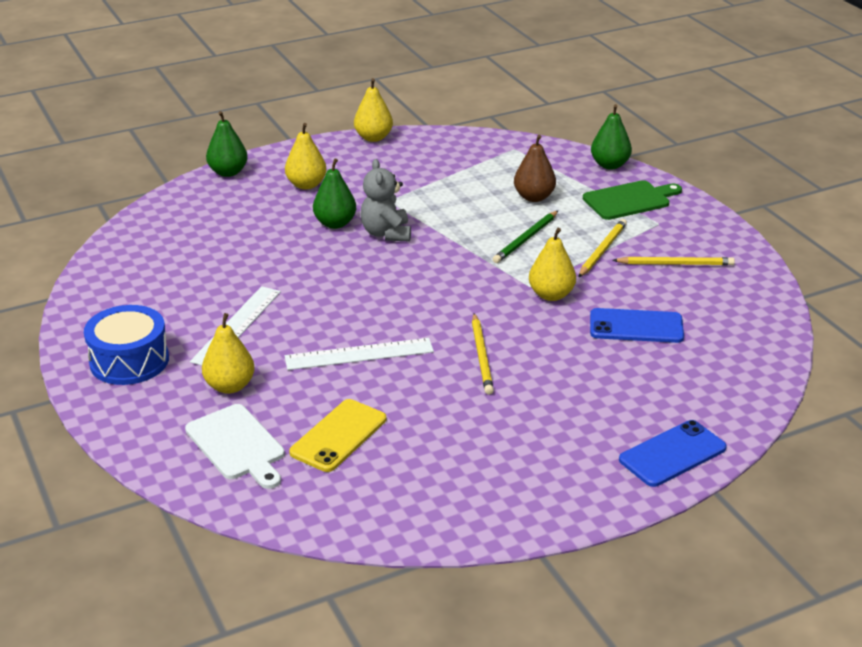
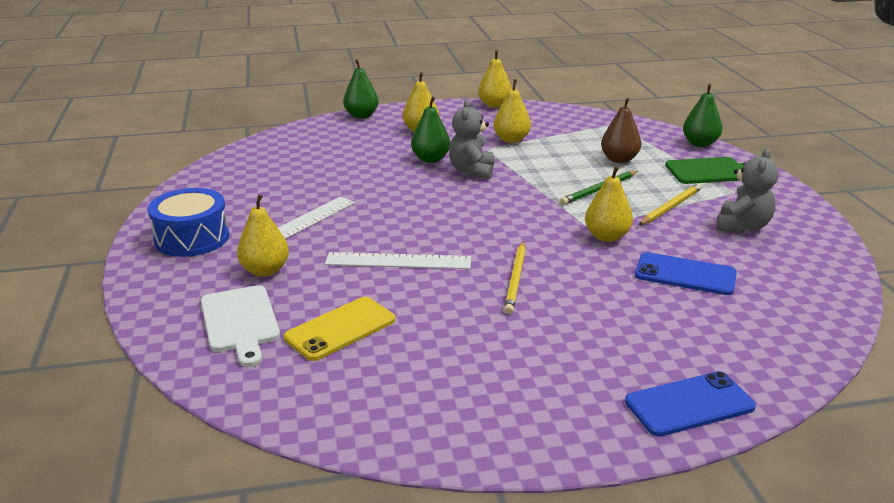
camera: 15 degrees right, 5 degrees down
(412, 185) = (511, 140): none -> yellow pear
(675, 264) = (742, 226): yellow pencil -> grey teddy bear

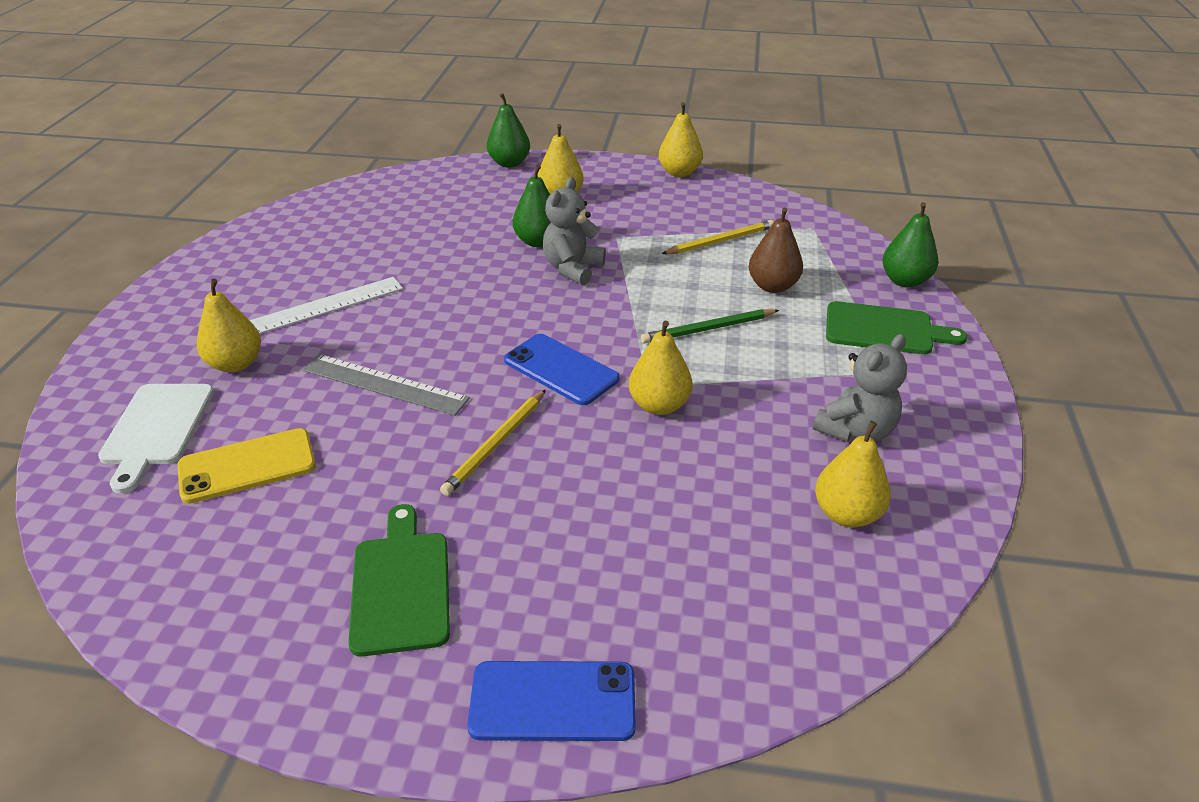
camera: 20 degrees right, 10 degrees up
(192, 238) = (199, 302): blue drum -> none
(398, 261) = (384, 384): white ruler -> grey ruler
(511, 140) = (658, 230): yellow pear -> yellow pear (847, 514)
(527, 370) = (401, 586): none -> green cutting board
(670, 207) = (781, 377): yellow pencil -> yellow pencil (720, 241)
(685, 275) = (713, 491): blue phone -> blue phone (561, 369)

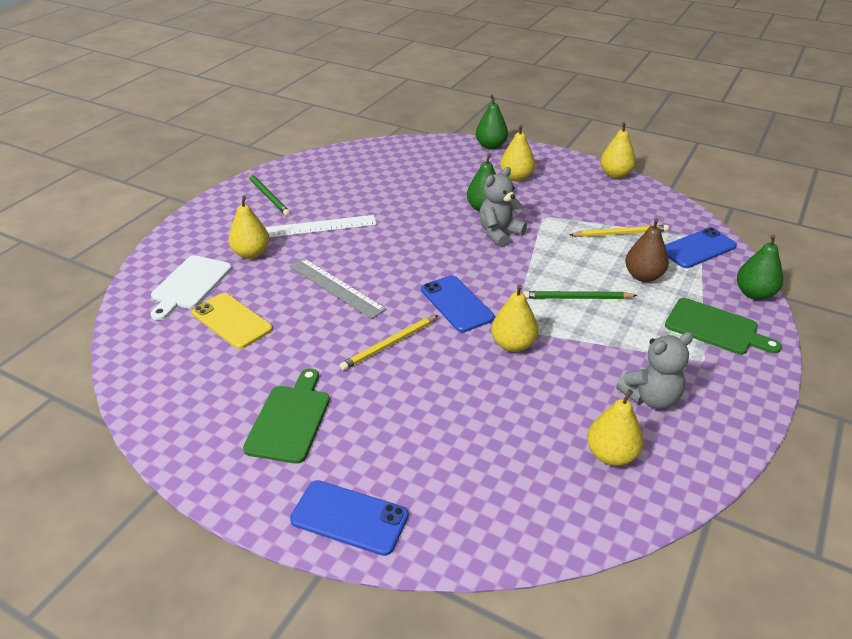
camera: 20 degrees right, 0 degrees up
(226, 279) = (268, 196): none -> green pencil
(247, 466) = (231, 321): yellow phone -> yellow phone turned 45 degrees clockwise
(817, 241) = (697, 248): none -> blue phone

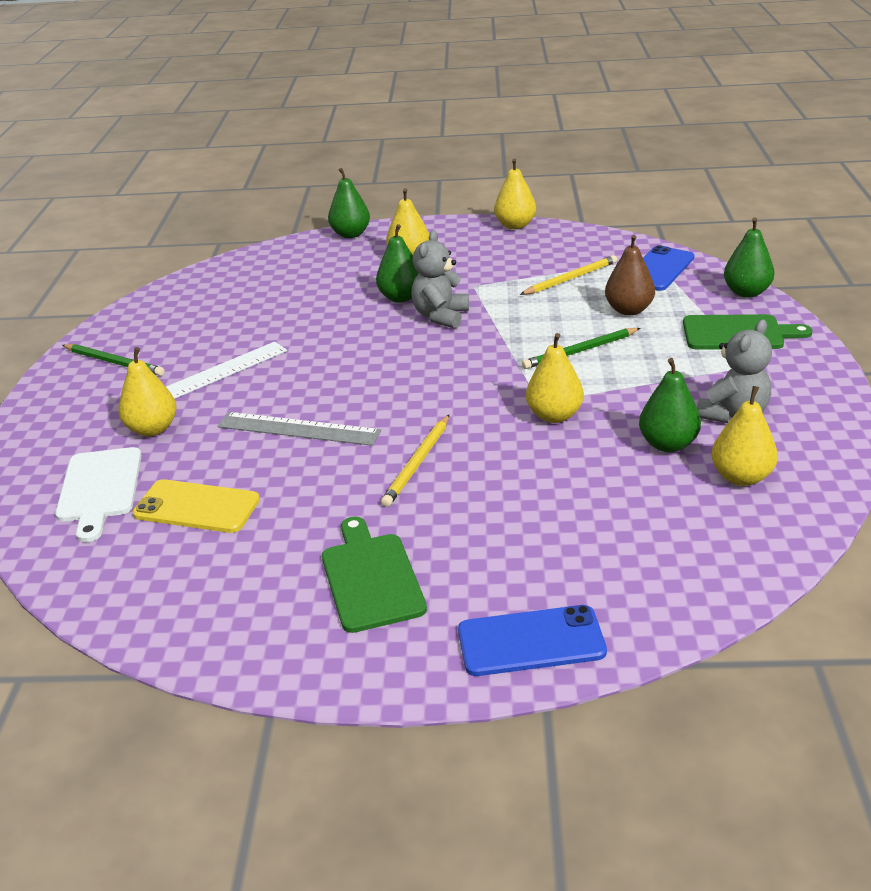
camera: 25 degrees left, 5 degrees down
(456, 304) = (457, 398): blue phone -> none
(577, 403) = (668, 444): none -> green pear

